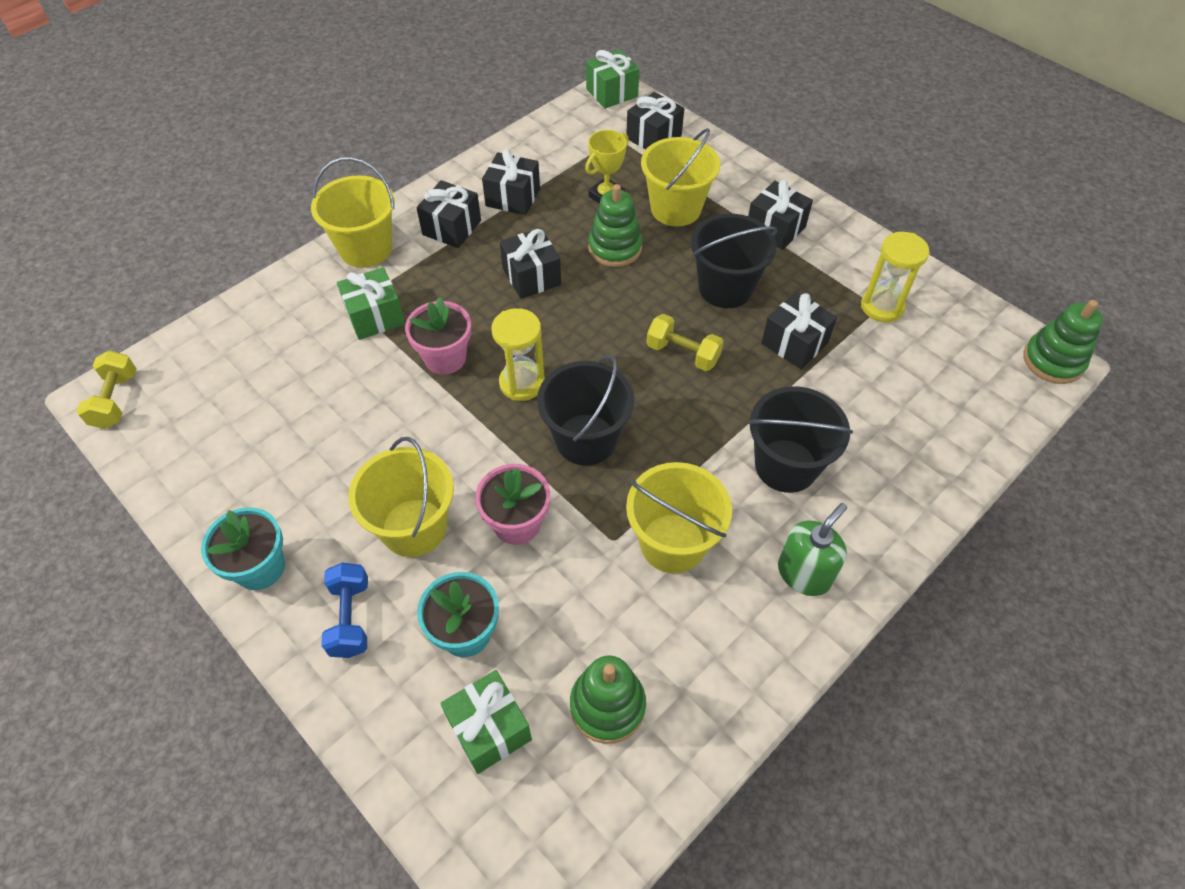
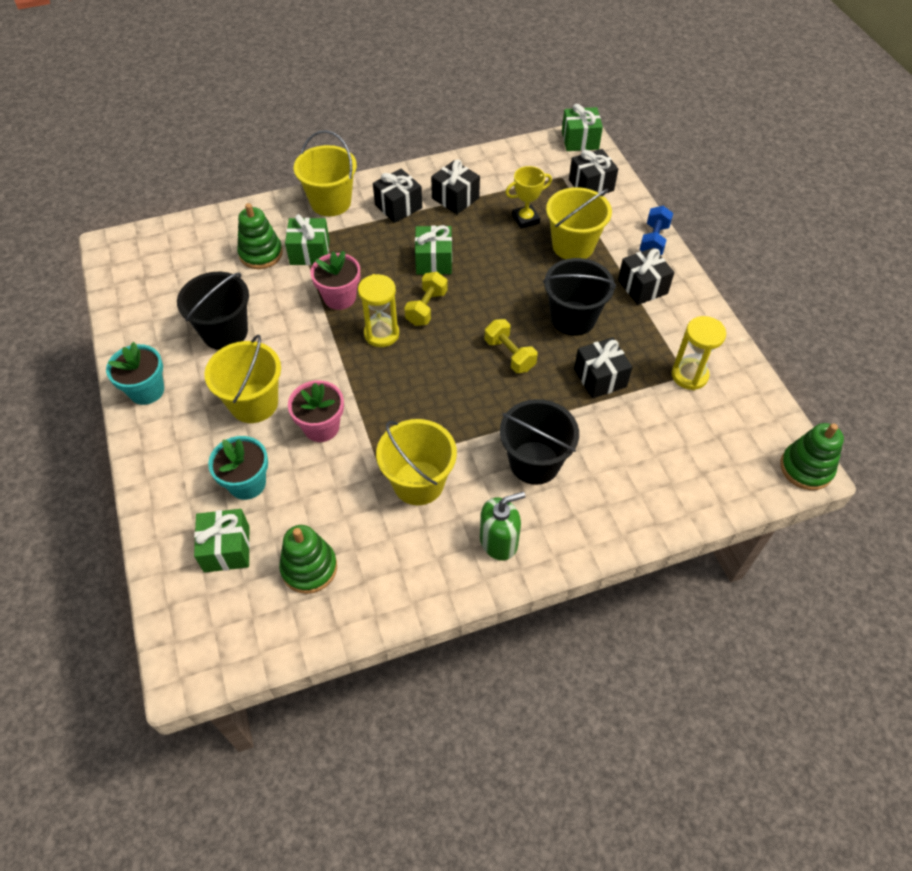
camera: 25 degrees right, 0 degrees up
(116, 400) = (119, 251): yellow dumbbell -> yellow dumbbell (426, 308)
(350, 618) = (182, 444): blue dumbbell -> blue dumbbell (653, 241)
(531, 277) = (434, 261): black gift -> green gift
(586, 439) = (402, 389): black bucket -> black bucket (225, 332)
(615, 248) = (507, 260): green stacking toy -> green stacking toy (261, 254)

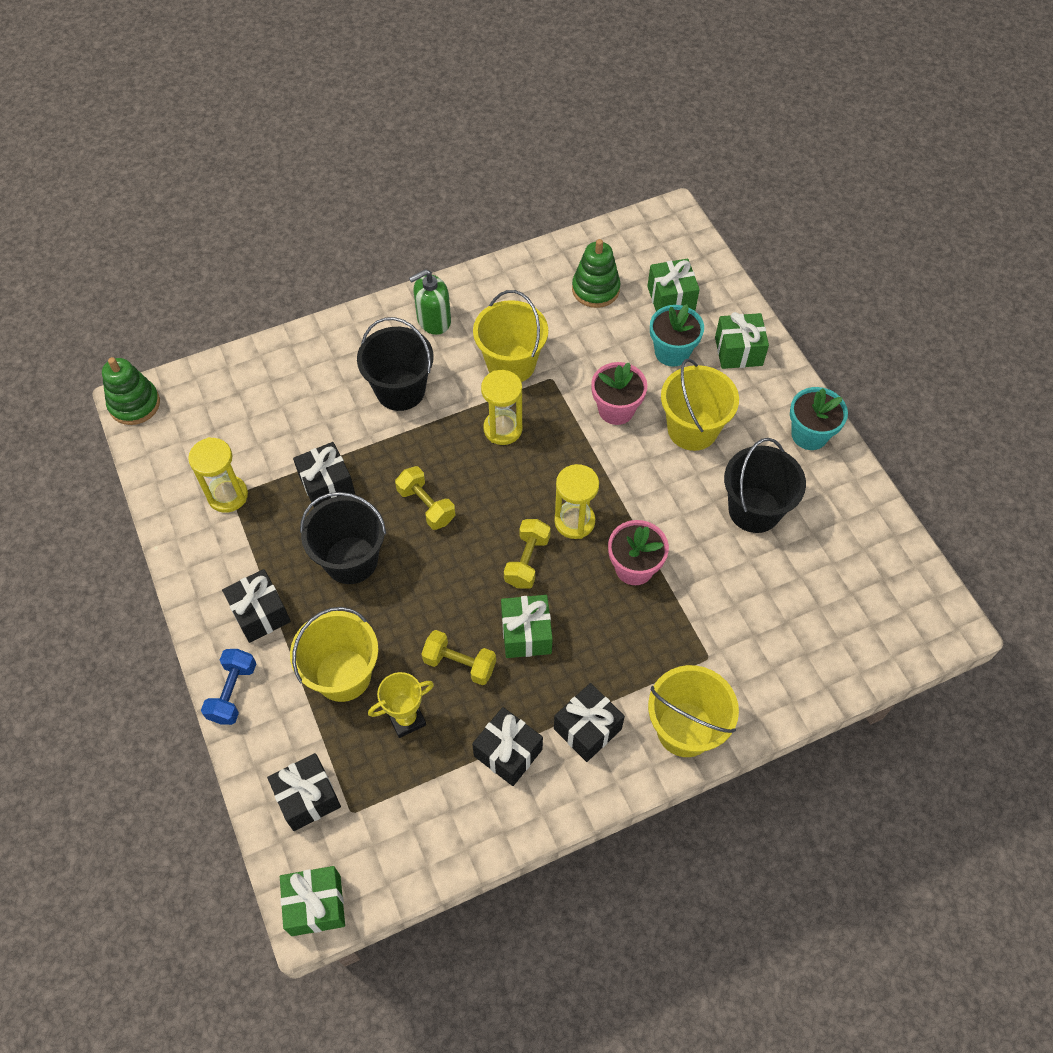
camera: 175 degrees right, 5 degrees up
(261, 254) = (752, 628): green stacking toy -> none
(309, 252) = (689, 635): green gift -> green gift (738, 351)
(434, 416) = (503, 429): none -> yellow hourglass
(486, 246) = (459, 664): none -> yellow dumbbell

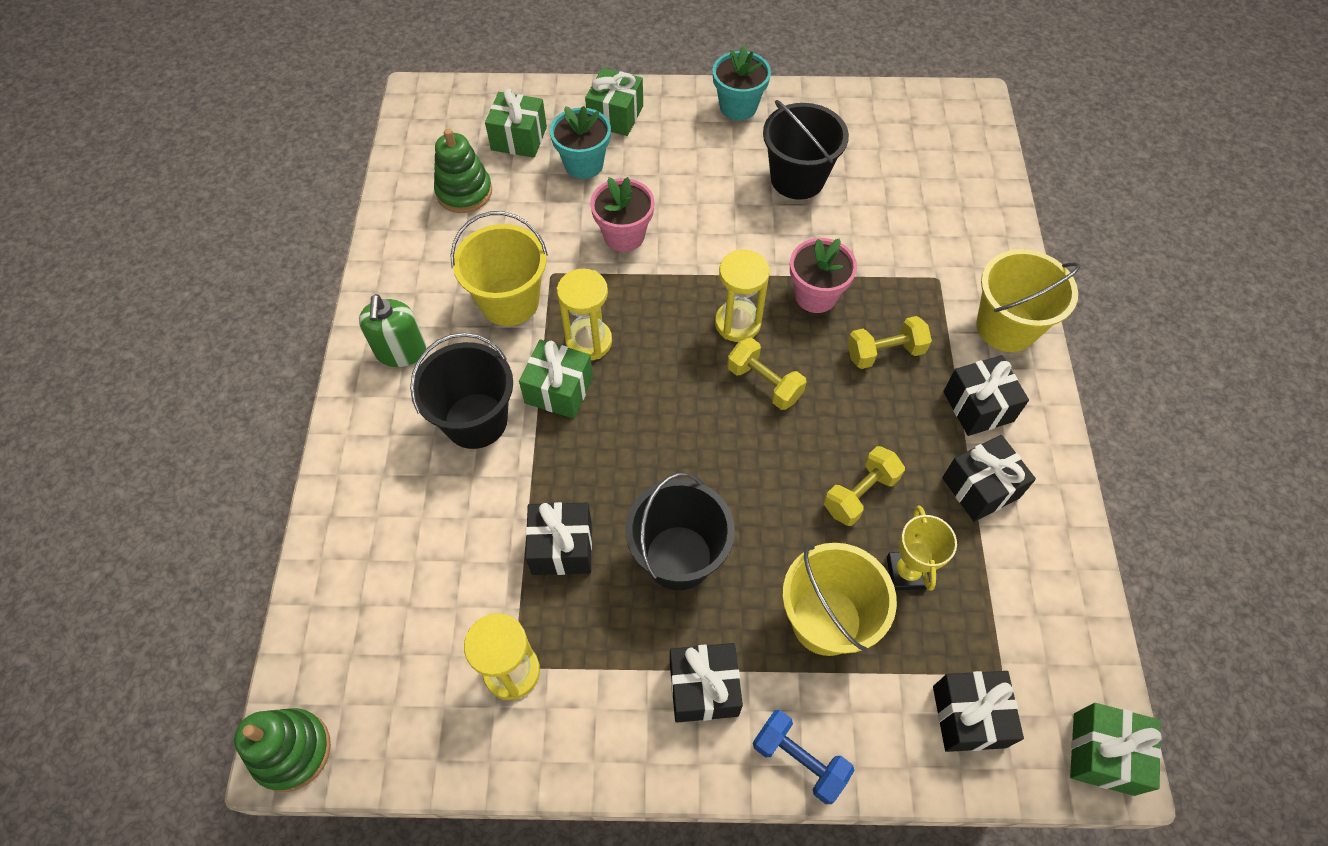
camera: 65 degrees left, 0 degrees up
(426, 505) = (646, 452): yellow dumbbell -> yellow dumbbell (884, 352)
(526, 634) = (850, 418): green gift -> green gift (559, 390)
(692, 429) = (683, 186): yellow bucket -> none

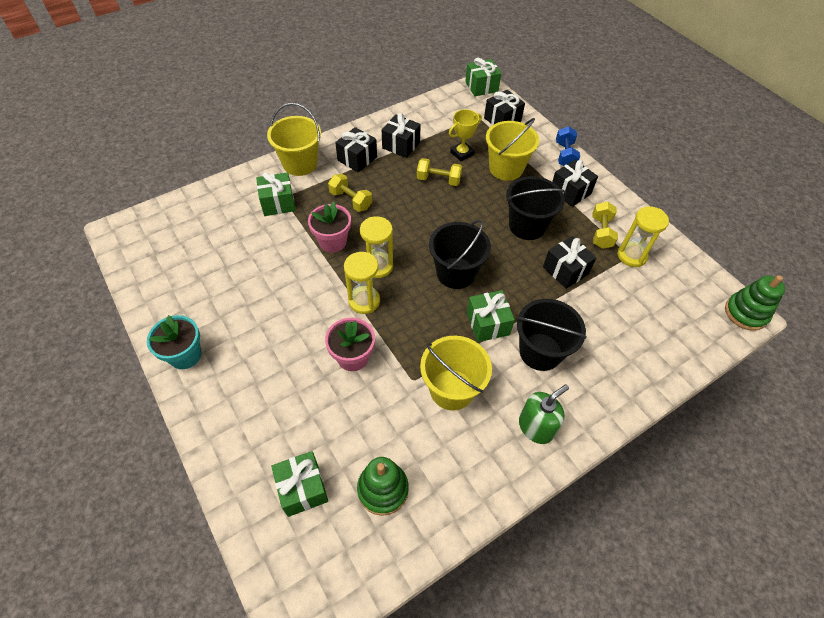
camera: 125 degrees left, 5 degrees down
(584, 164) = (302, 422): turquoise flower pot -> none
(588, 341) = (445, 328): yellow hourglass -> yellow hourglass (364, 301)
(615, 116) = (237, 432): green gift -> green gift (278, 203)
(764, 383) = (408, 238): yellow dumbbell -> yellow dumbbell (601, 232)
(797, 179) = (242, 289): black bucket -> black bucket (456, 273)

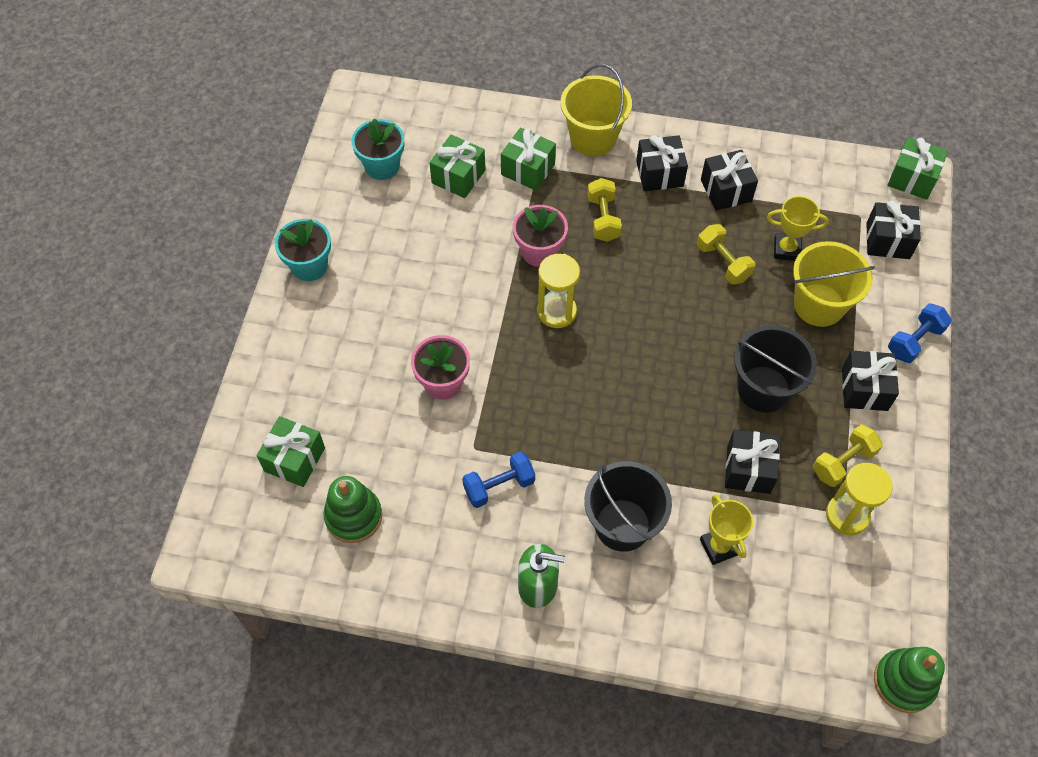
camera: 45 degrees right, 5 degrees up
(178, 261) = (382, 166): none -> turquoise flower pot
(364, 301) = (507, 337): yellow hourglass -> none
(452, 389) = (499, 486): yellow bucket -> blue dumbbell
(456, 273) = (627, 379): black bucket -> none
(488, 324) = (601, 455): green gift -> green gift (458, 176)
(597, 321) = (719, 547): none -> yellow trophy

